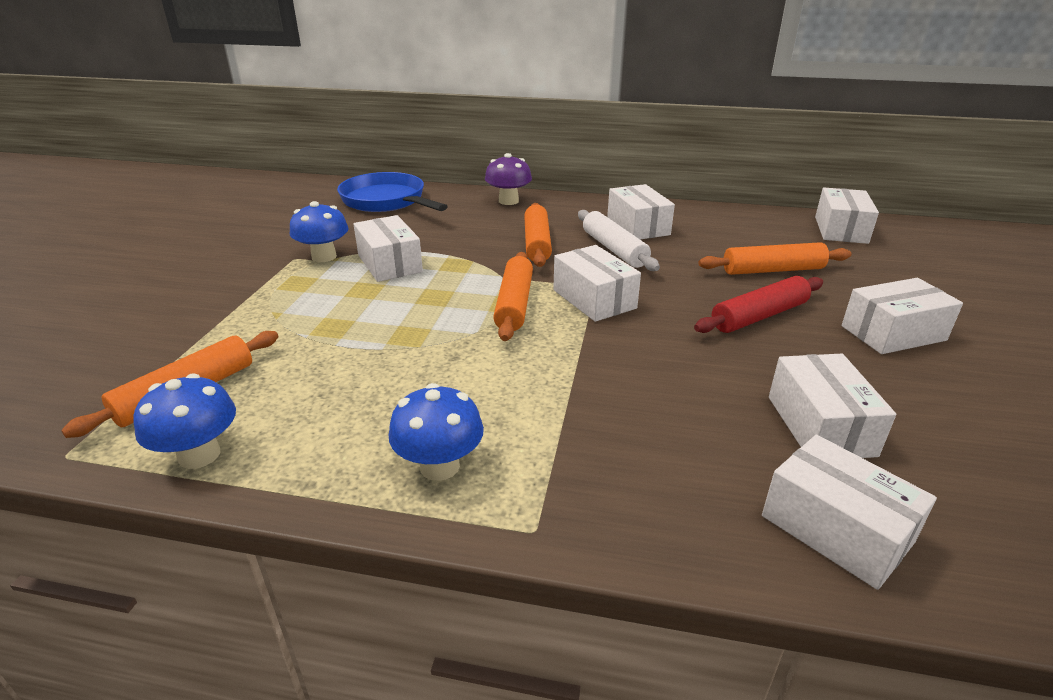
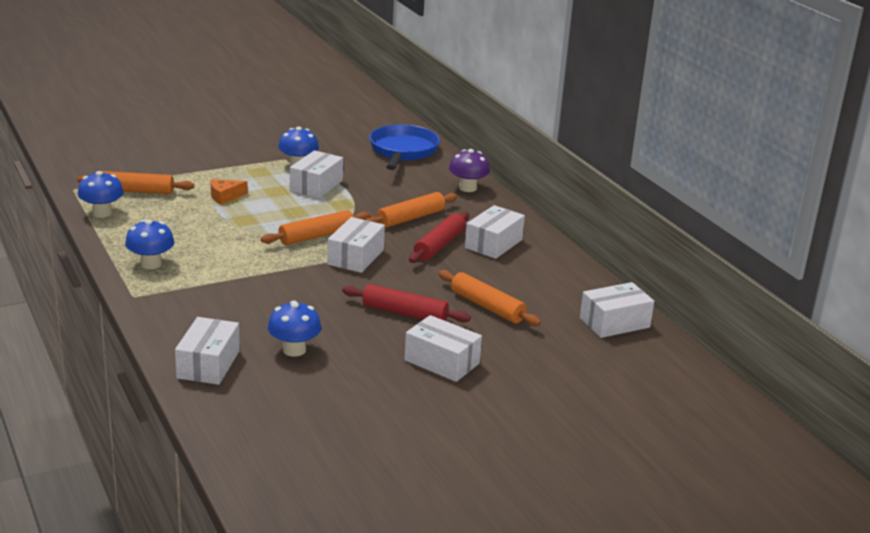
camera: 50 degrees right, 5 degrees down
(324, 327) = (225, 197): none -> orange cheese
(614, 249) = (439, 245): white rolling pin -> red rolling pin
(820, 425) = (294, 350): white box -> blue mushroom

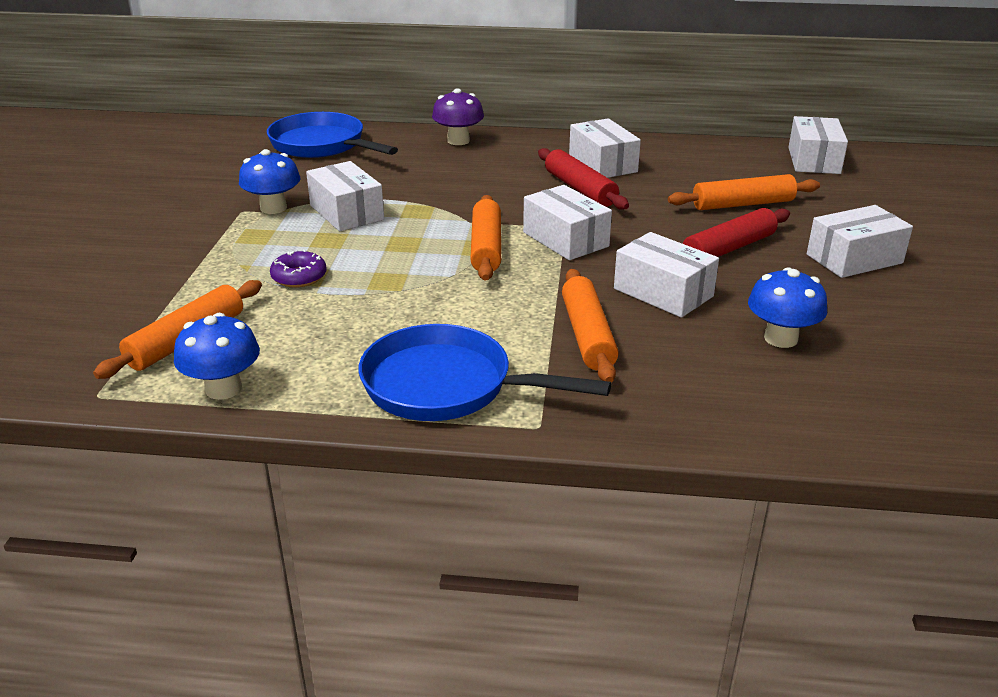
camera: 55 degrees left, 5 degrees up
(151, 264) = (446, 386): blue mushroom -> blue pan
(208, 364) = (788, 412): white box -> white box (663, 292)
(225, 197) = (299, 277): orange cheese -> purple donut
(410, 218) = (498, 185): orange rolling pin -> orange rolling pin (587, 335)

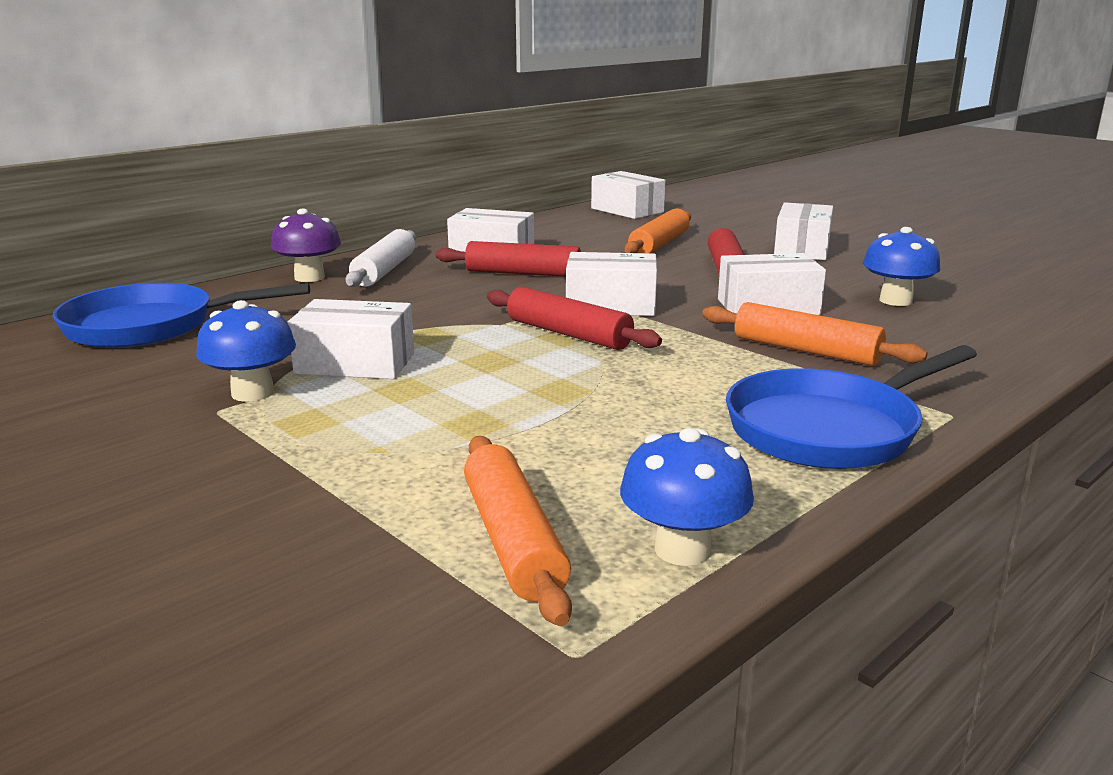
camera: 50 degrees left, 10 degrees down
(299, 277) = (466, 429): purple donut -> none
(486, 247) = (568, 334): orange rolling pin -> red rolling pin
(507, 152) = (384, 271): none -> white rolling pin

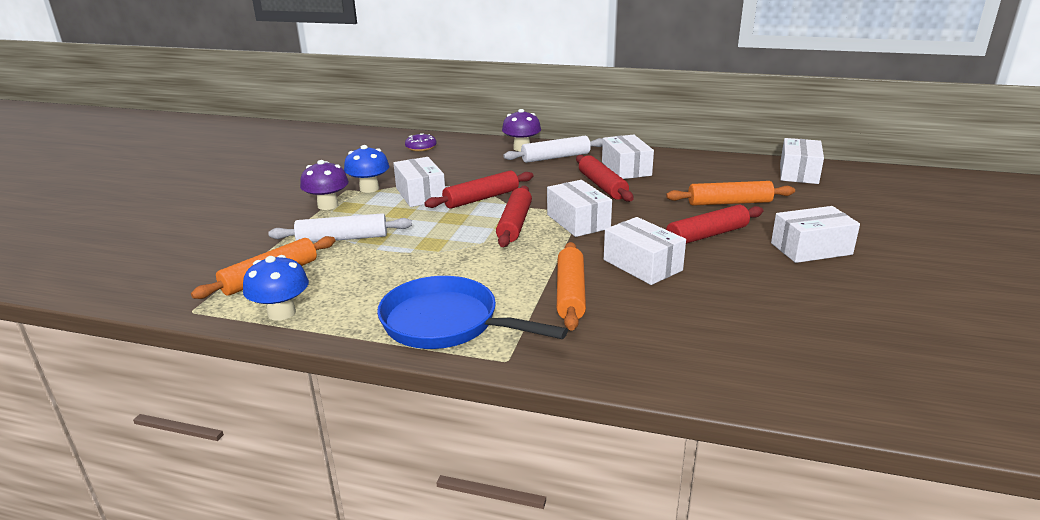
camera: 60 degrees right, 5 degrees up
(150, 326) = (421, 147): blue pan -> purple donut
(262, 438) = (328, 205): none -> purple mushroom
(438, 449) = (342, 238): none -> white rolling pin
(448, 333) = (481, 198): none -> red rolling pin
(895, 300) = (729, 307): blue mushroom -> none

